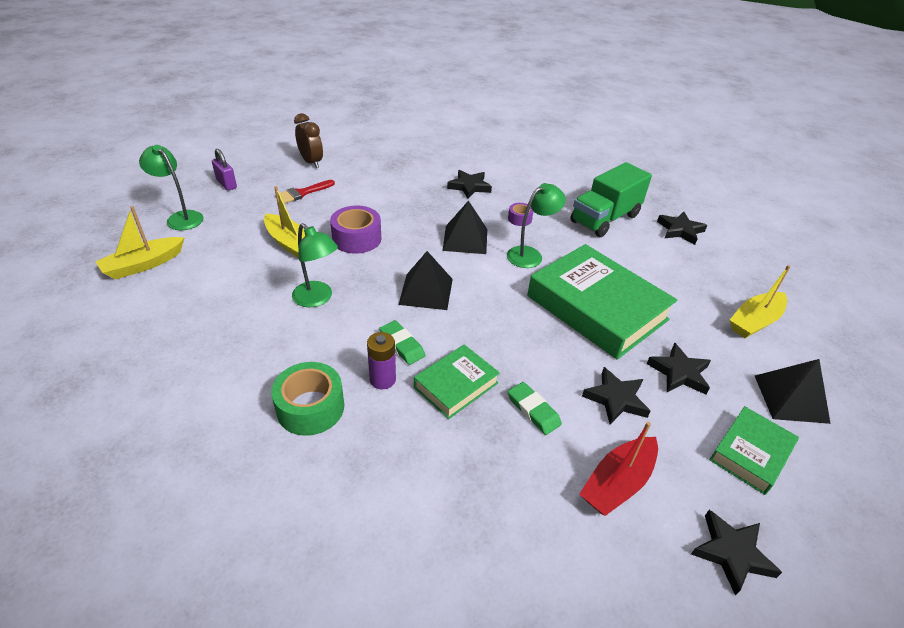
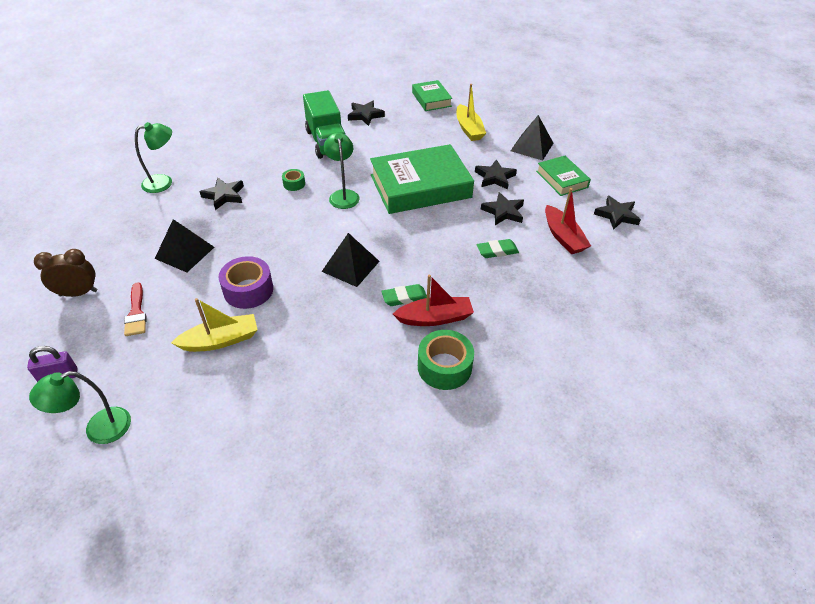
camera: 65 degrees left, 5 degrees up
(143, 265) = (171, 473): yellow boat -> none
(317, 299) = (319, 336): green lamp -> green lamp (164, 182)
(382, 379) = (435, 318): purple battery -> red boat
(456, 385) = (459, 280): green book -> green book (431, 99)
(465, 239) = (299, 223): black pyramid -> black pyramid (184, 252)
(519, 219) = (294, 184): purple tape -> green tape

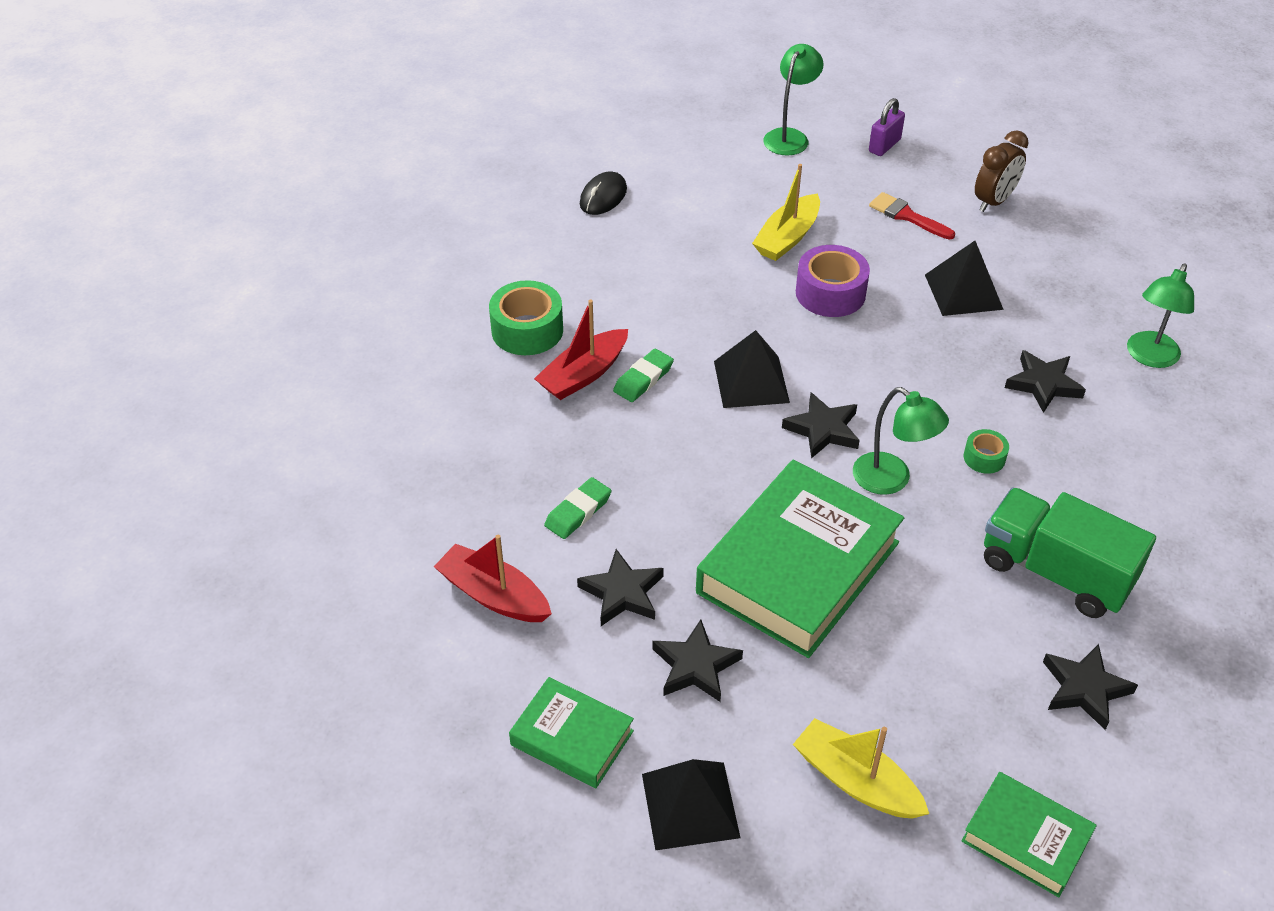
camera: 145 degrees right, 0 degrees up
(292, 457) = (603, 197): none -> black mouse
(616, 215) = (425, 700): black star -> black star (823, 429)

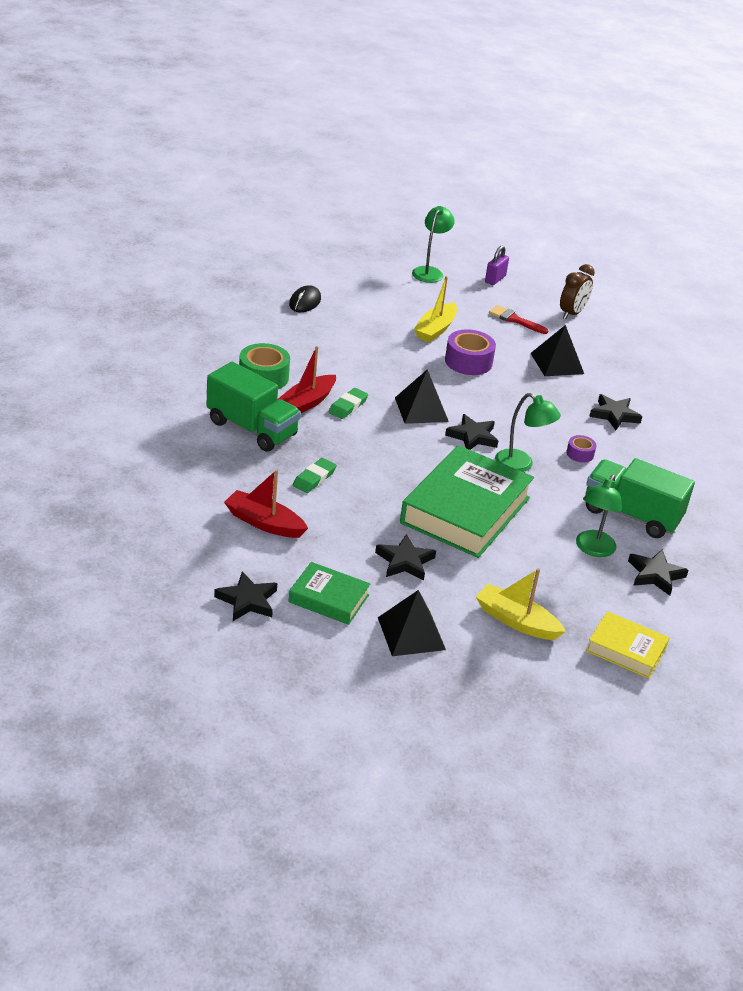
camera: 10 degrees left, 10 degrees down
(498, 423) = (252, 428): none -> green truck
(622, 593) = (351, 522): black star -> black star (247, 601)
(984, 458) = (580, 454): green tape -> purple tape
(1026, 839) = (626, 650): green book -> yellow book
(1149, 357) = (681, 402): green lamp -> green lamp (592, 549)

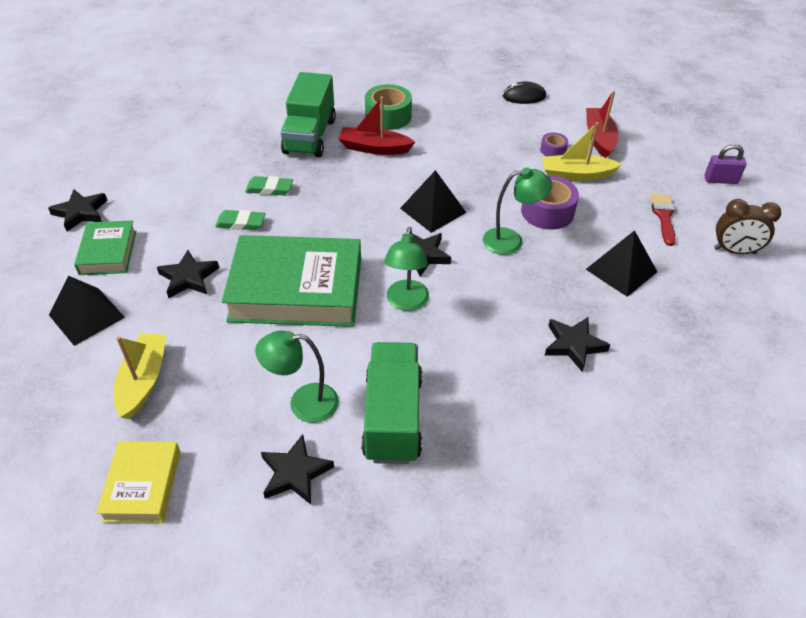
camera: 65 degrees right, 10 degrees up
(264, 523) = (187, 185): red boat -> red boat (599, 138)
(348, 406) = (392, 170): green eraser -> green eraser (241, 223)
(429, 272) = (671, 139): green lamp -> green lamp (511, 240)
(580, 454) = (469, 340): purple tape -> purple tape (553, 150)

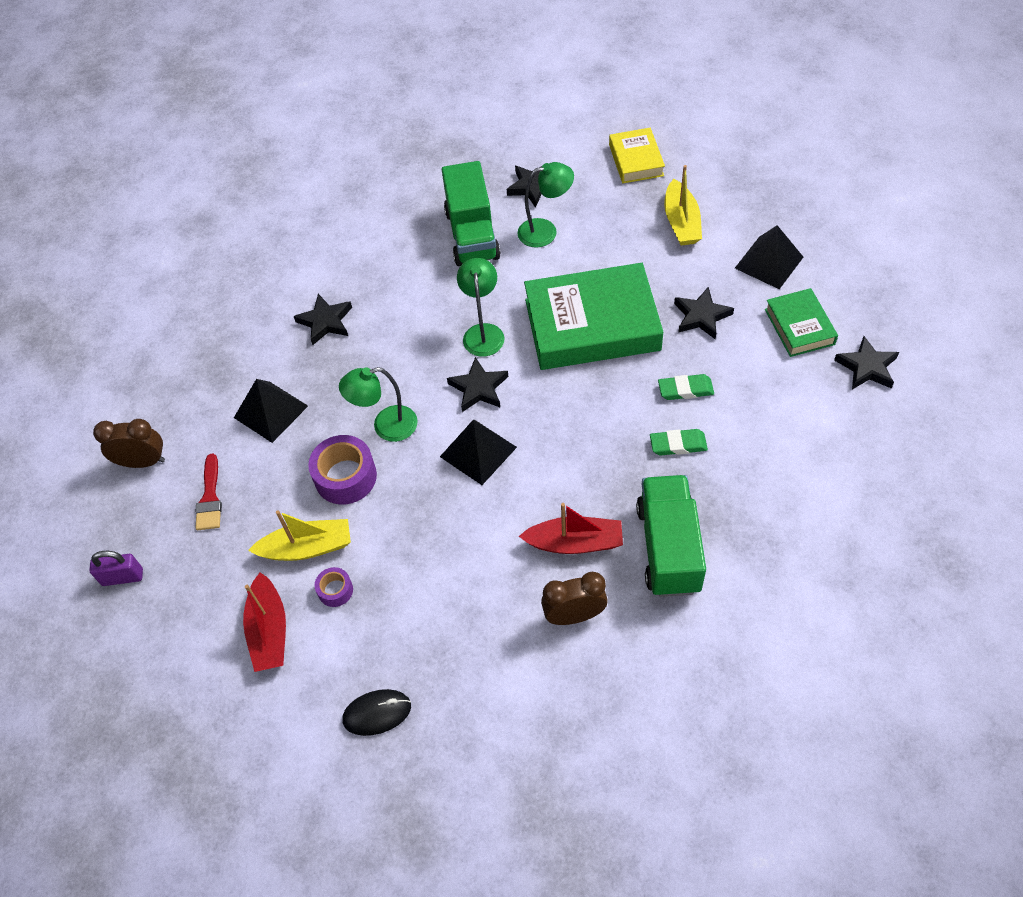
camera: 175 degrees right, 10 degrees up
(388, 116) = (574, 615): green tape -> brown clock

